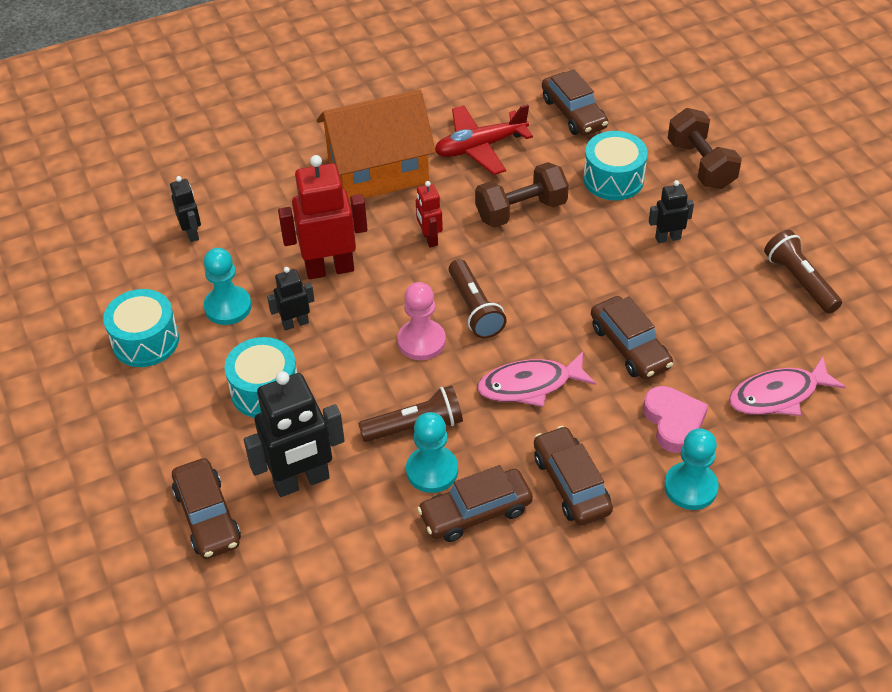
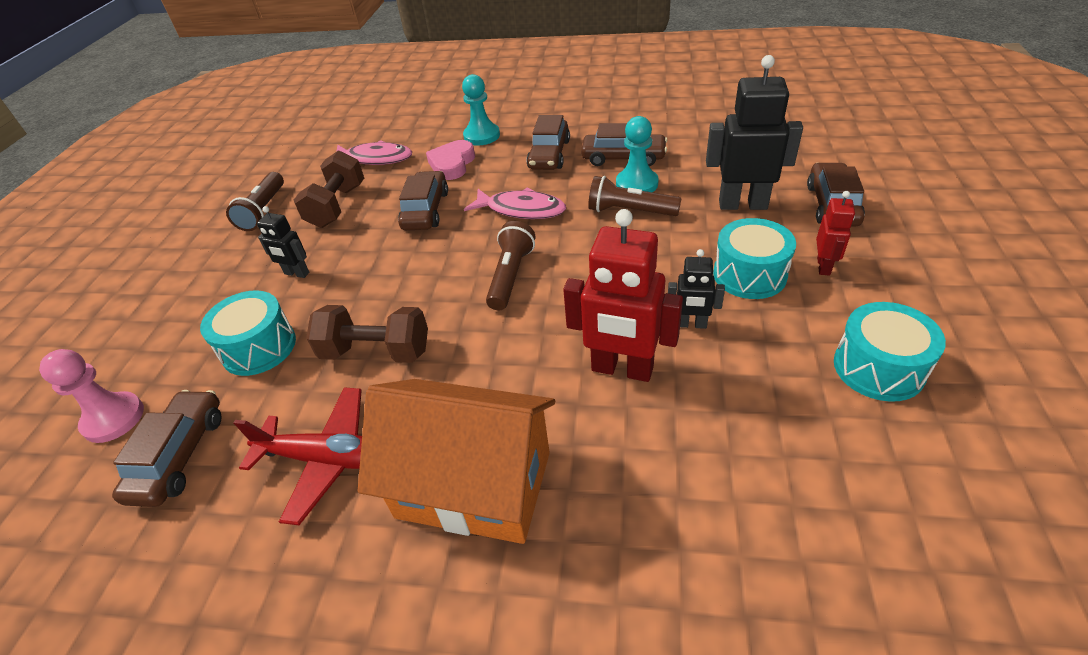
camera: 145 degrees left, 5 degrees down
(192, 233) = (786, 503): black robot -> none
(228, 307) = (763, 370): turquoise pawn -> none
(421, 341) = (579, 266): pink pawn -> pink pawn (113, 419)
(429, 238) = (491, 360): red robot -> red robot (824, 266)
(700, 164) = (175, 327): brown dumbbell -> brown dumbbell (337, 206)

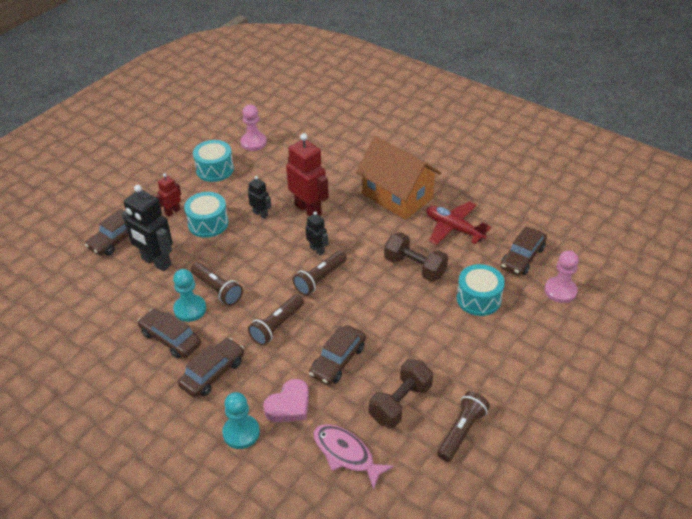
camera: 155 degrees left, 0 degrees up
(296, 273) = (447, 345): black robot -> black robot (317, 250)
(521, 210) = (277, 326): pink fish -> brown flashlight
(908, 478) = (253, 142): none -> pink pawn

